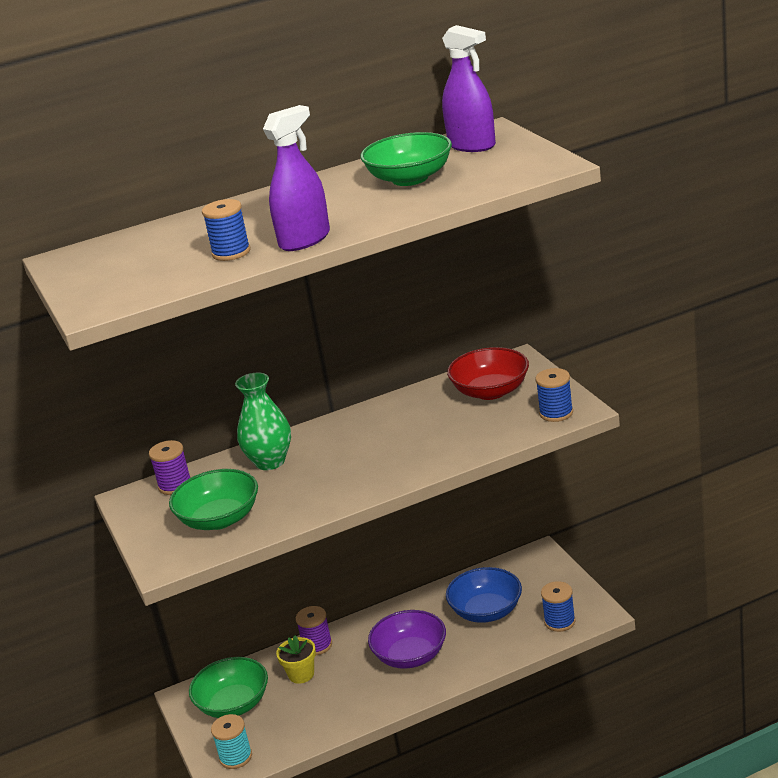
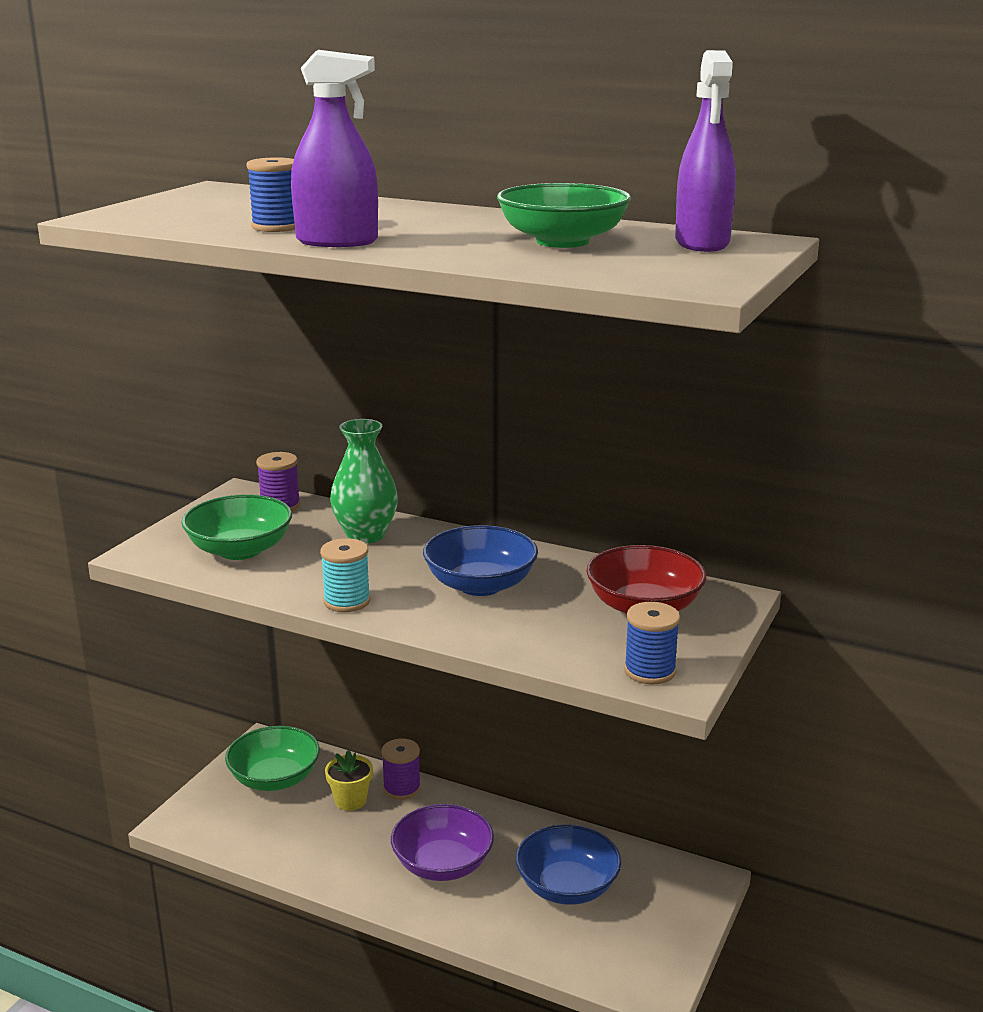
camera: 45 degrees right, 5 degrees down
(236, 757) = (202, 820): turquoise spool -> turquoise spool (347, 601)
(394, 438) = (480, 585): none -> blue bowl
(559, 622) = (607, 961): blue spool -> none

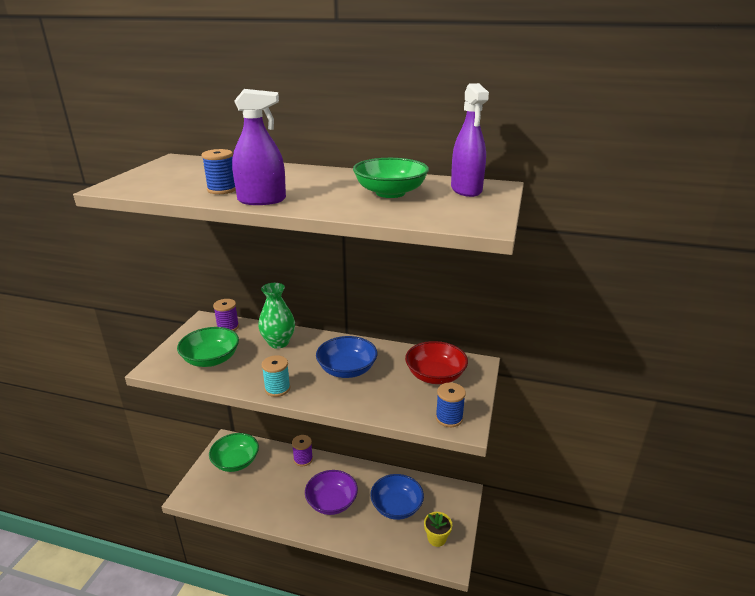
camera: 10 degrees left, 5 degrees up
(350, 800) = (278, 470): yellow flower pot -> yellow flower pot (436, 538)

